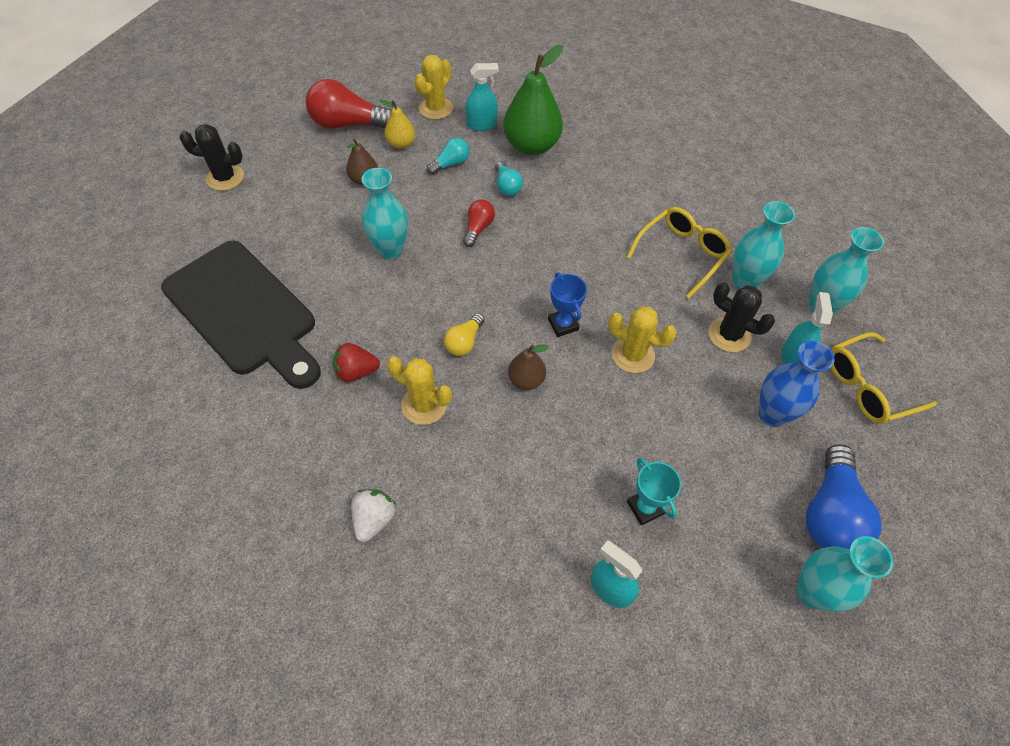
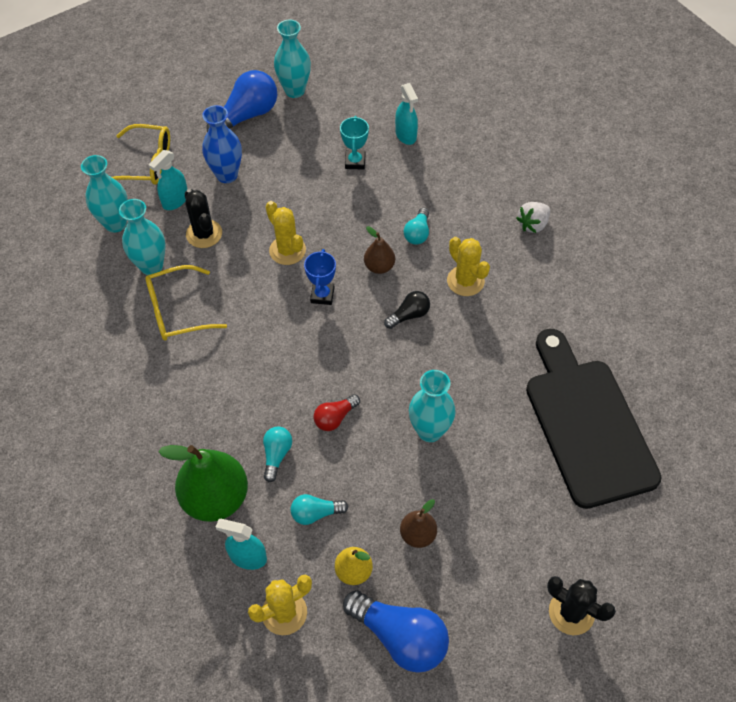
camera: 150 degrees left, 0 degrees up
(348, 124) = (400, 637): red light bulb -> blue light bulb
(356, 372) = (507, 328): red strawberry -> none
(464, 342) = (409, 315): yellow light bulb -> black light bulb
(508, 440) = (417, 233): none -> turquoise light bulb

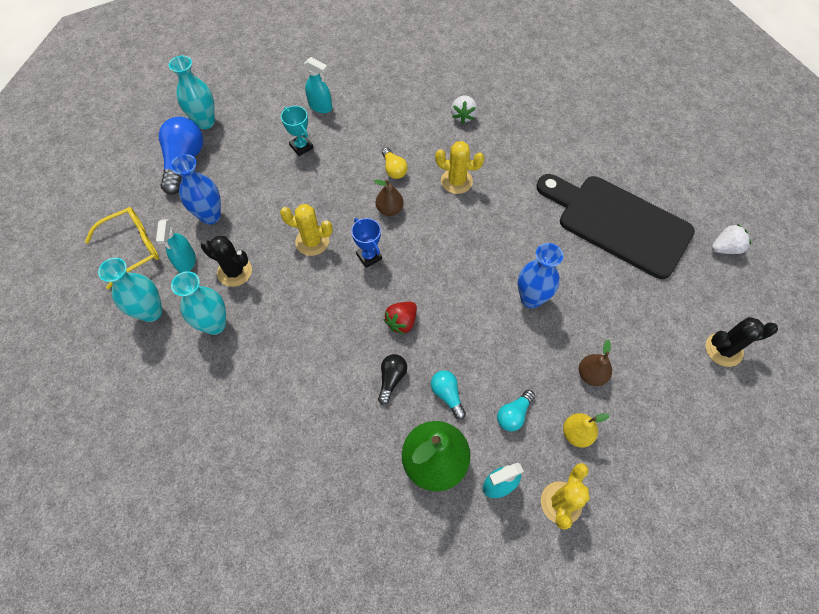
camera: 40 degrees left, 5 degrees up
(177, 311) = (269, 344): yellow glasses -> none
(297, 369) = (401, 322): none -> red strawberry
(335, 418) = (461, 337): red light bulb -> none
(400, 637) = (647, 453): blue light bulb -> none
(409, 315) = (442, 229): black light bulb -> black light bulb (391, 379)
(417, 233) = (393, 169): turquoise light bulb -> yellow light bulb
(429, 431) = (531, 298): turquoise vase -> blue vase
(678, 526) = (725, 248): none -> white strawberry

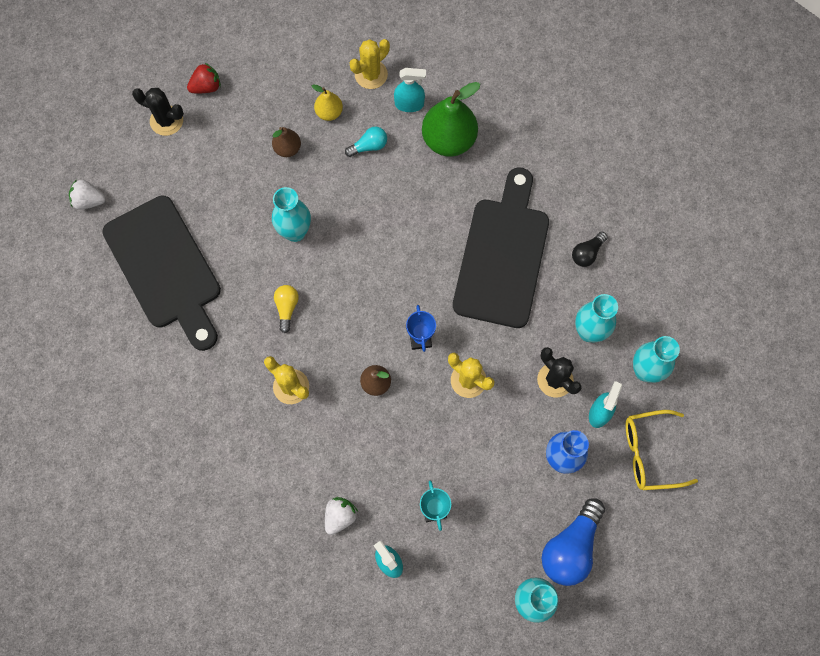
camera: 155 degrees left, 10 degrees up
(324, 360) = (503, 256): none -> black cutting board
(391, 379) = (452, 215): black light bulb -> black light bulb (587, 253)
(393, 169) = (348, 432): yellow light bulb -> yellow light bulb (287, 308)
(401, 322) = (420, 261): red strawberry -> red strawberry (206, 87)
(447, 395) = (413, 183): turquoise light bulb -> none
(463, 116) = (235, 470): white strawberry -> white strawberry (340, 516)
(531, 298) = (295, 232): blue vase -> turquoise vase

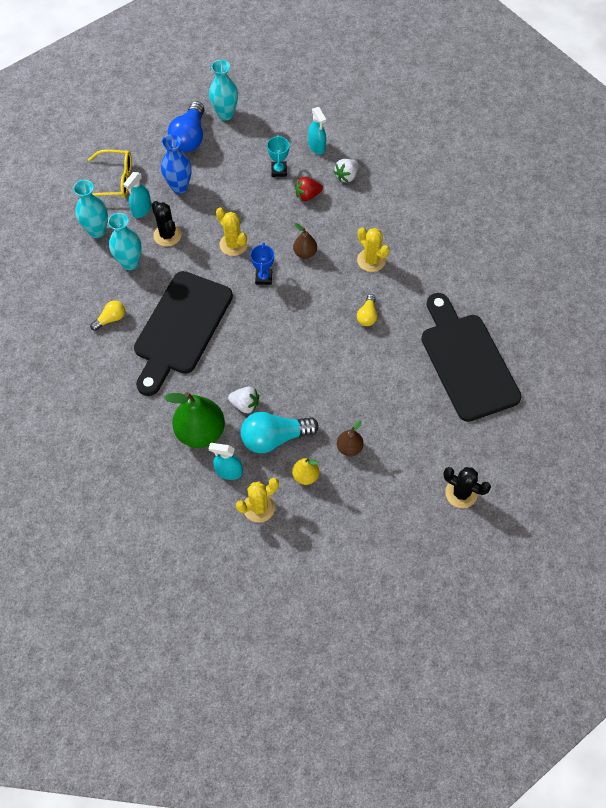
camera: 170 degrees left, 10 degrees down
(89, 201) = (534, 429): white strawberry -> white strawberry (245, 404)
(206, 87) = (420, 521): red strawberry -> red strawberry (307, 195)
(295, 232) = (352, 374): turquoise vase -> none
(369, 146) = (274, 438): turquoise light bulb -> turquoise light bulb, size x1.88
(571, 547) = (190, 137): blue light bulb -> blue light bulb turned 150 degrees clockwise
(587, 253) = (111, 319): black light bulb -> yellow light bulb

